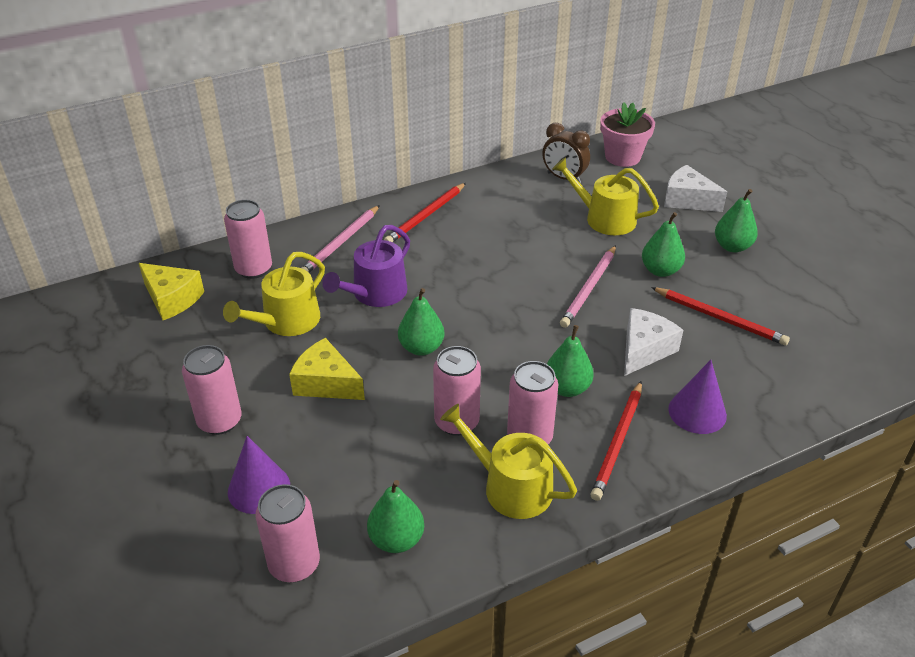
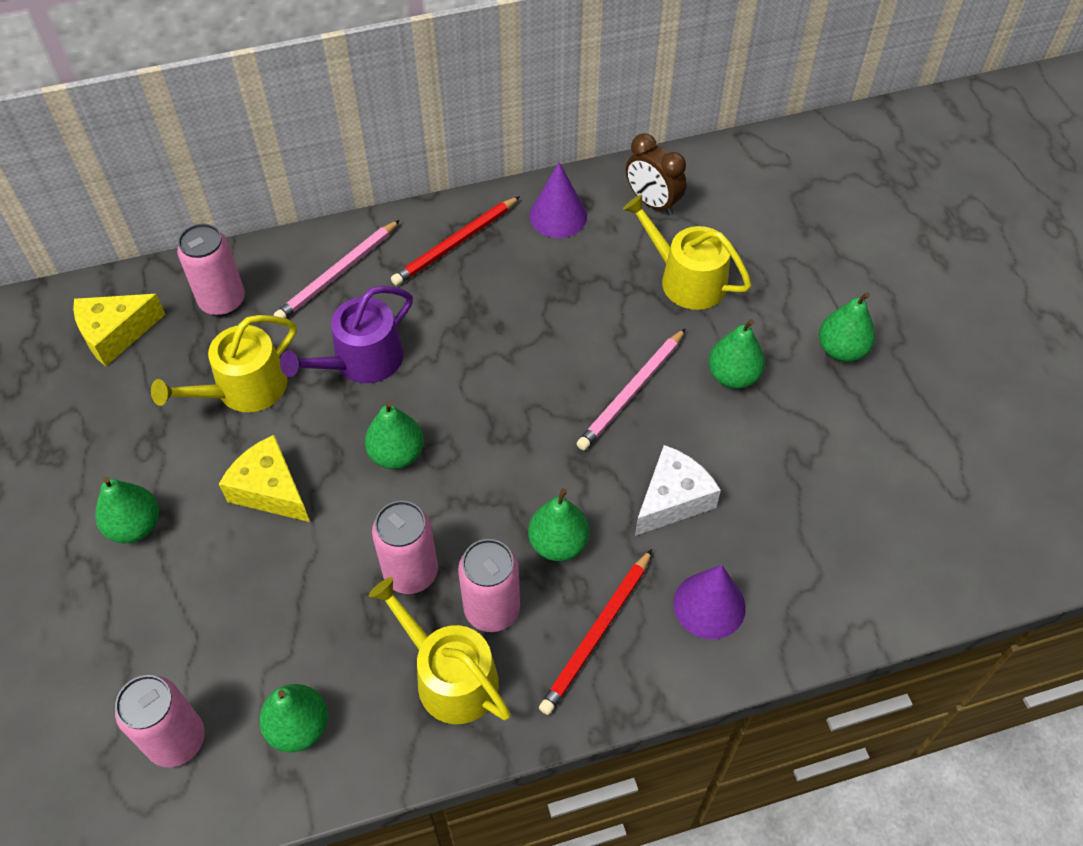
camera: 10 degrees right, 15 degrees up
(172, 299) = (116, 334): yellow cheese -> yellow cheese turned 105 degrees clockwise
(219, 421) = (135, 526): pink can -> green pear
(259, 488) = (159, 629): purple cone -> purple cone (558, 216)
(622, 157) = (742, 176): pink flower pot -> none
(687, 200) = (807, 262): white cheese -> none
(720, 318) = (786, 464): red pencil -> none

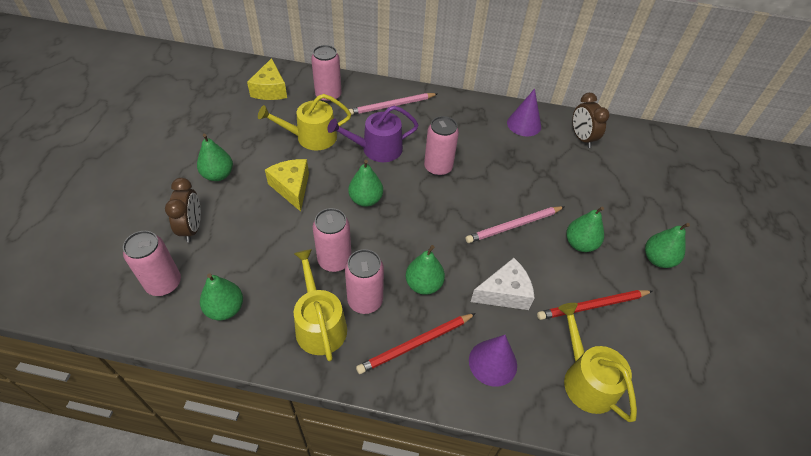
camera: 25 degrees right, 5 degrees down
(116, 334) = (270, 90): yellow cheese -> yellow cheese turned 90 degrees counterclockwise
(157, 633) = (192, 228): none -> brown clock
(455, 244) = (460, 116): red pencil -> red pencil (592, 306)
(472, 349) = (438, 167): none -> pink can
(686, 279) = (580, 183): yellow watering can -> yellow watering can (586, 379)

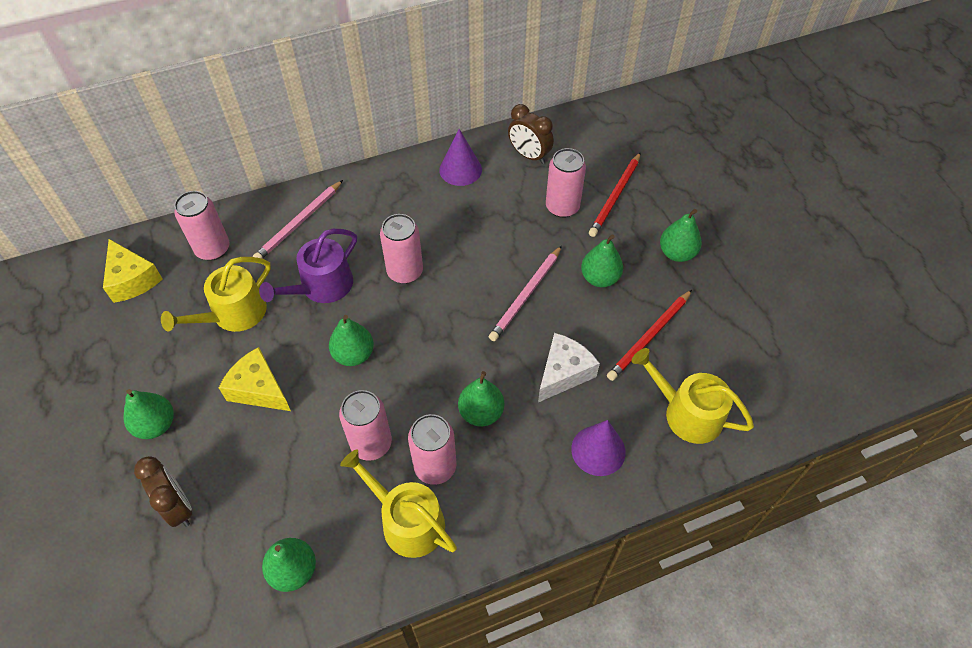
camera: 30 degrees left, 5 degrees up
(164, 283) = (199, 589): pink can -> pink can (562, 207)
(415, 344) = (516, 479): red pencil -> red pencil (615, 196)

